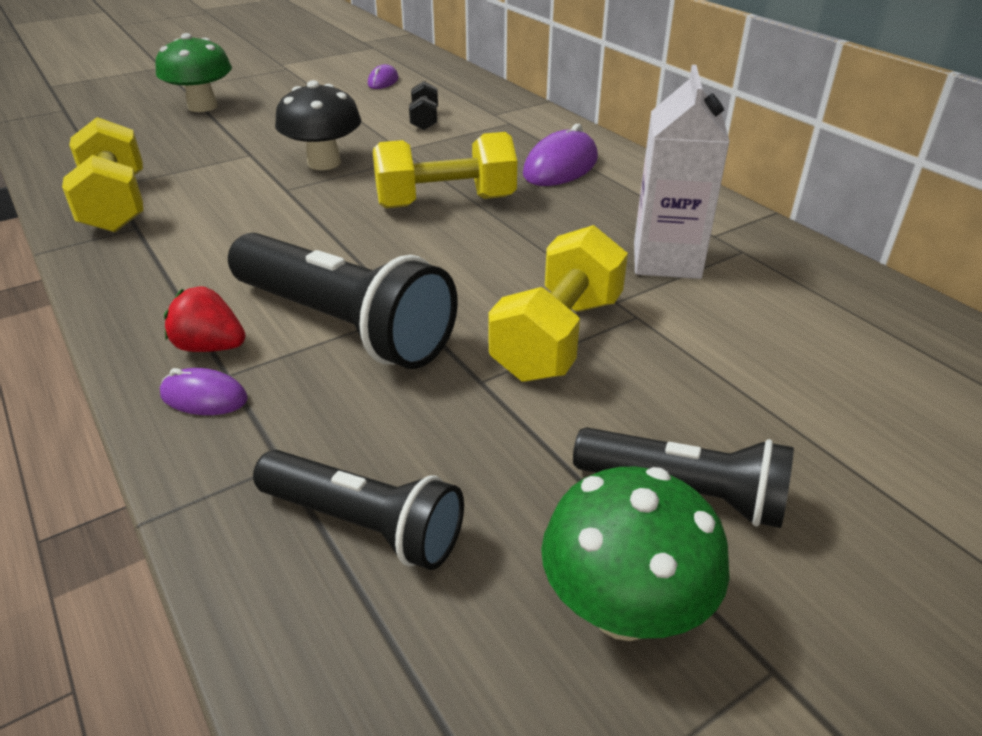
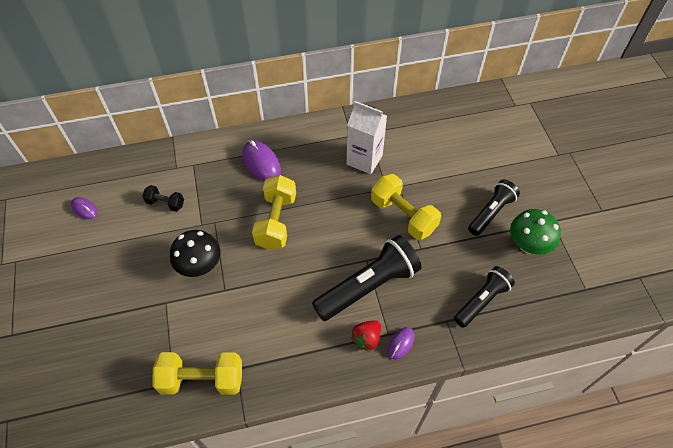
camera: 70 degrees left, 20 degrees up
(202, 107) = (64, 323): green mushroom -> none

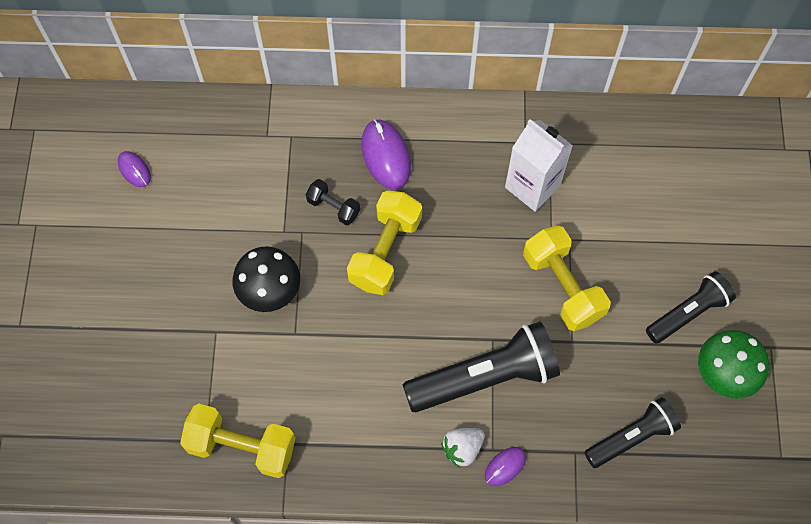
camera: 15 degrees right, 10 degrees up
(165, 203) = (242, 187): black dumbbell -> black dumbbell (333, 207)
(366, 339) = (462, 448): red strawberry -> white strawberry

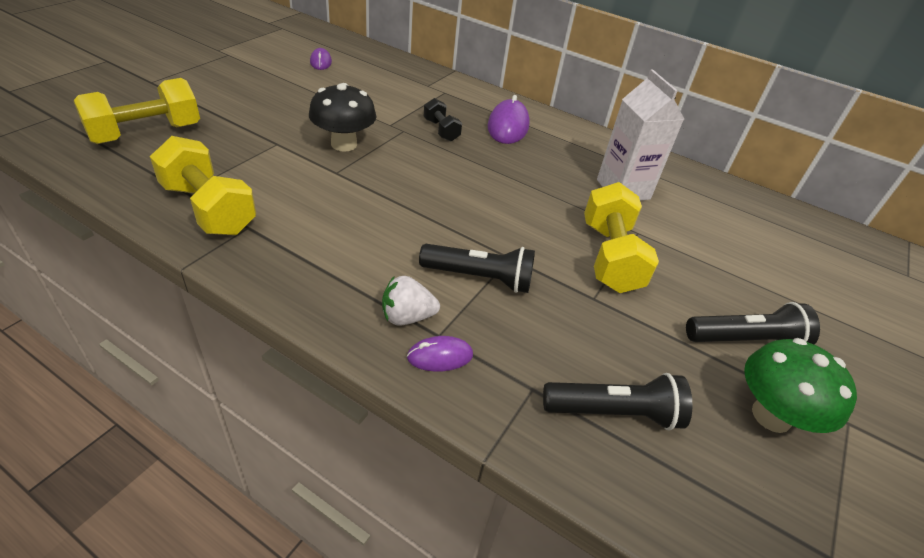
camera: 25 degrees right, 25 degrees down
(385, 251) = (460, 166): yellow dumbbell -> yellow dumbbell (146, 133)
(485, 377) = (479, 278): black flashlight -> black flashlight, size x0.62

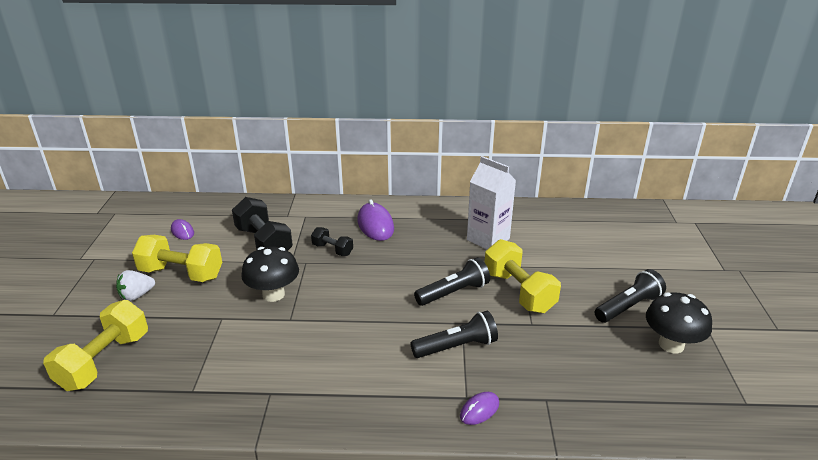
camera: 25 degrees left, 10 degrees down
(209, 209) = (226, 395): yellow dumbbell -> yellow dumbbell (181, 274)
(382, 98) = (264, 242): none -> black dumbbell
(407, 317) = (437, 396): white strawberry -> white strawberry (137, 296)
(614, 413) = (598, 388): black flashlight -> black flashlight (454, 292)
(771, 415) = (671, 344): green mushroom -> black mushroom

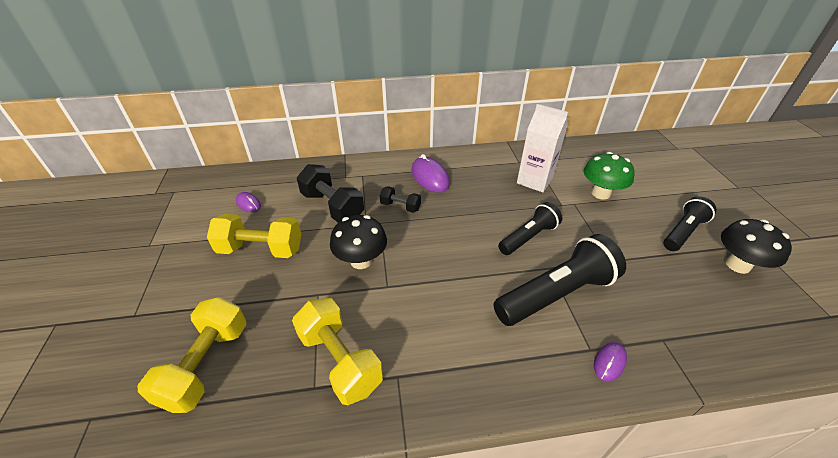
camera: 10 degrees left, 10 degrees up
(137, 296) = (221, 280): white strawberry -> none
(456, 347) = (556, 294): black flashlight -> black flashlight, size x1.61
(518, 291) = (584, 229): yellow dumbbell -> yellow dumbbell (340, 361)
(556, 259) = (600, 193): none -> green mushroom

